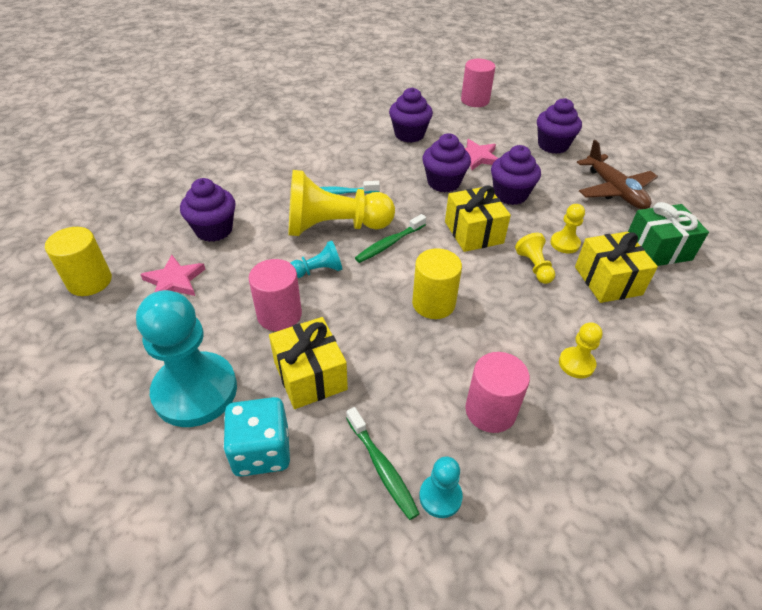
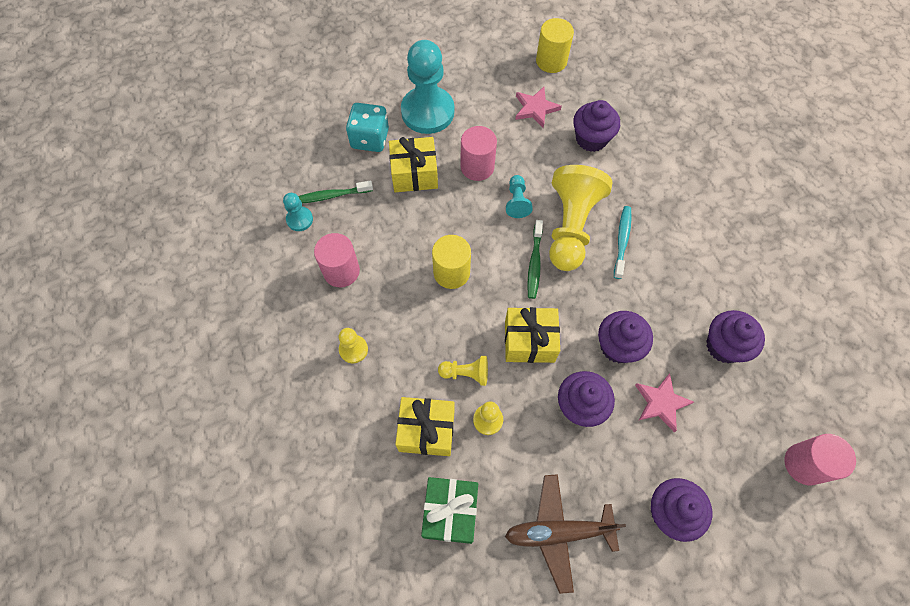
camera: 110 degrees right, 20 degrees up
(389, 244) = (534, 263): green toothbrush -> green toothbrush turned 150 degrees counterclockwise

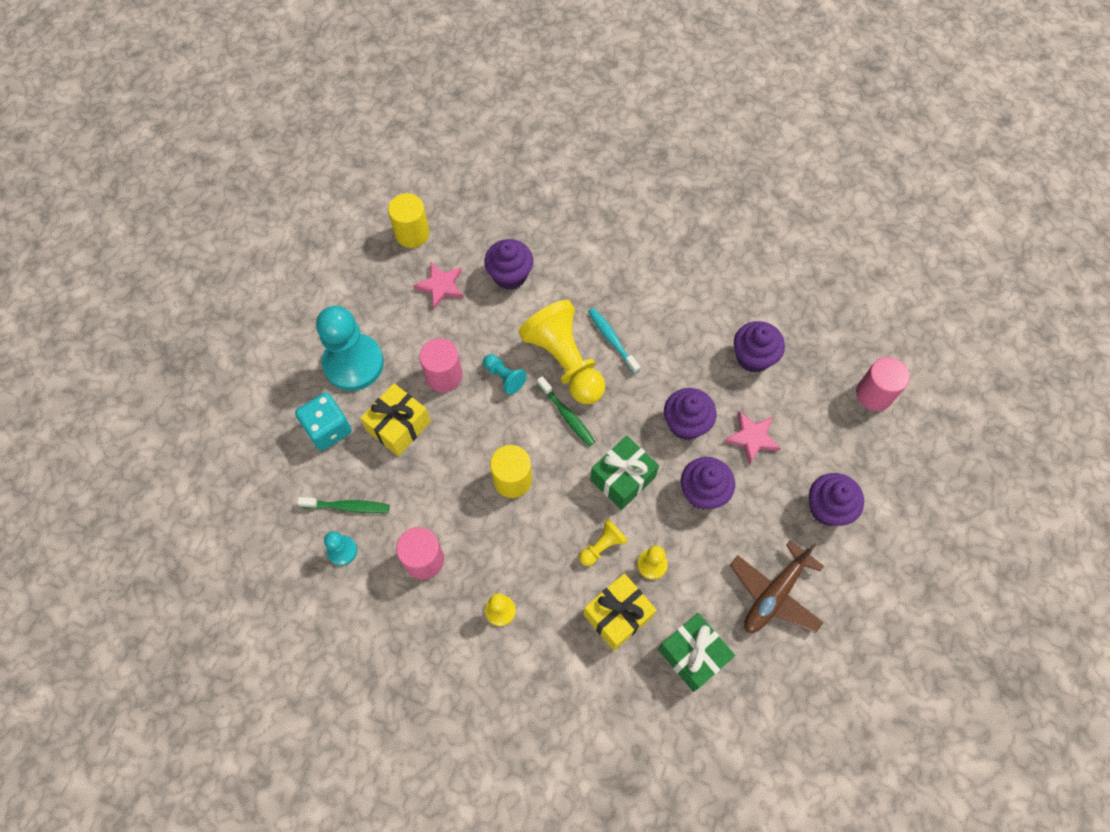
camera: 45 degrees left, 0 degrees up
(331, 196) = (347, 507): green toothbrush -> green toothbrush turned 120 degrees counterclockwise
(529, 341) = (622, 478): yellow gift -> green gift

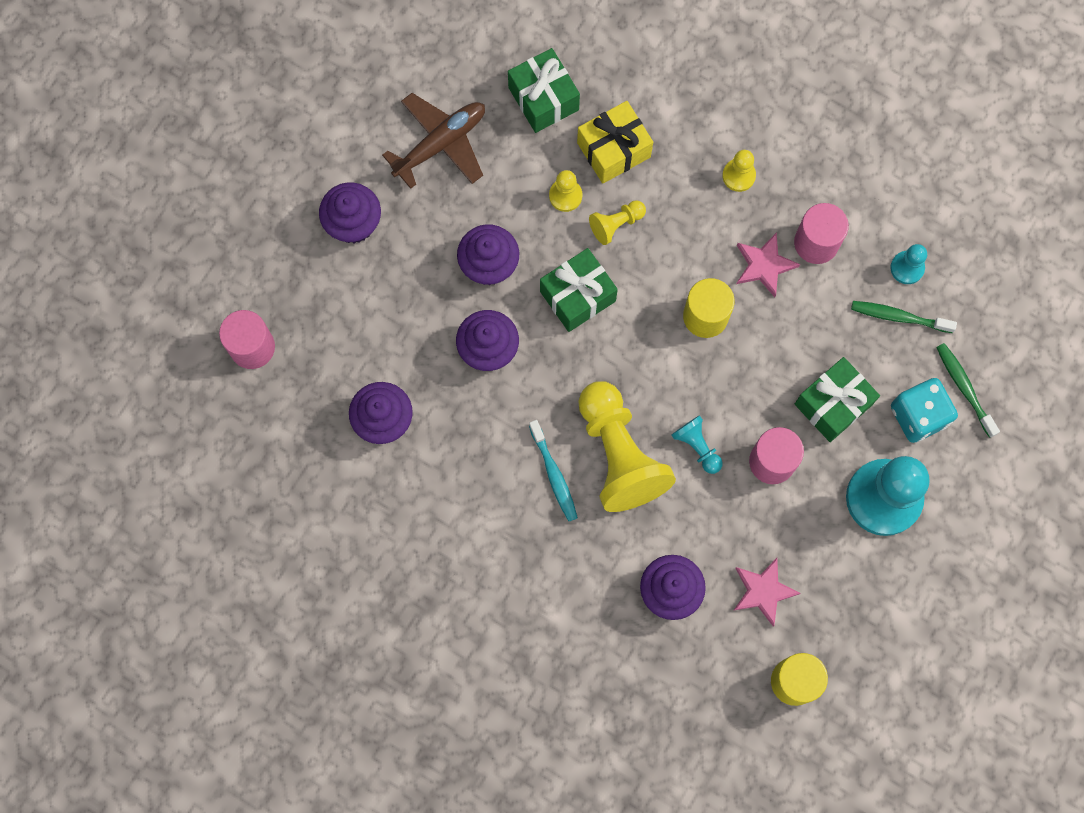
camera: 170 degrees left, 10 degrees up
(399, 426) = (833, 404): yellow gift -> green gift
(567, 415) = (628, 384): green toothbrush -> green toothbrush (964, 388)
(752, 437) = (414, 319): pink star -> pink star (764, 265)

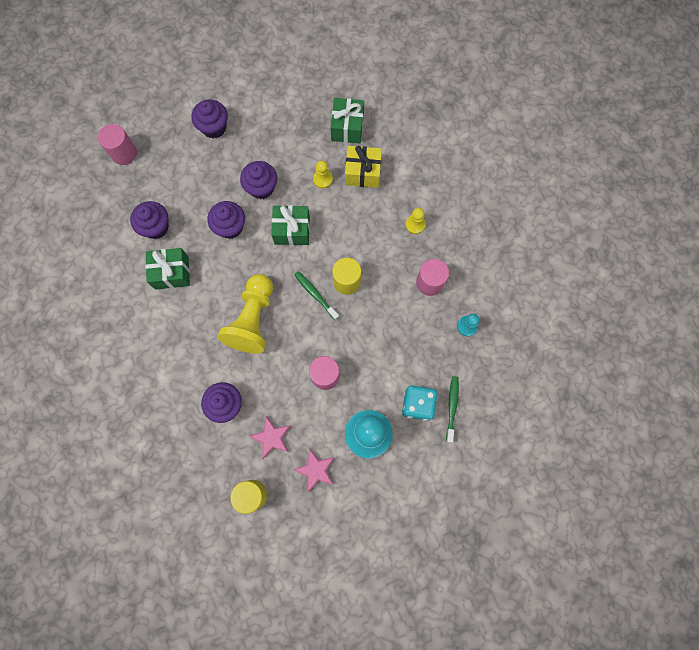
camera: 35 degrees right, 0 degrees up
(440, 143) = (283, 117): brown plane -> none
(554, 474) = (214, 308): turquoise toothbrush -> none
(616, 224) = (337, 208): yellow pawn -> none
(697, 446) = (294, 342): turquoise pawn -> none
(764, 265) = (395, 276): pink star -> pink star (315, 470)
(833, 404) = (377, 368): green gift -> green gift (171, 272)
(899, 317) = (444, 348): green toothbrush -> green toothbrush (315, 294)

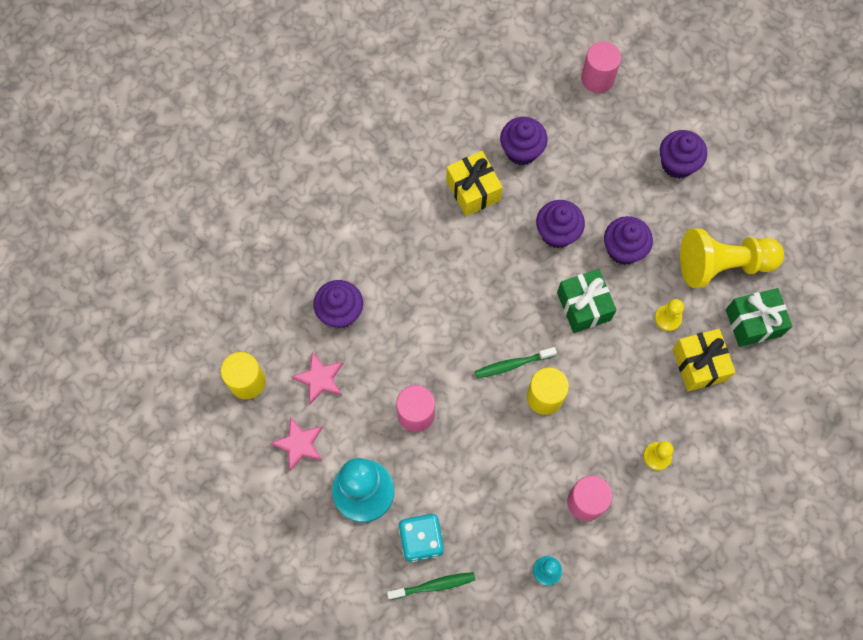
camera: 70 degrees right, 5 degrees down
(171, 272) = (473, 190): green gift -> yellow gift
(253, 319) = (452, 304): yellow pawn -> yellow pawn (722, 265)
(315, 294) = (512, 364): green toothbrush -> green toothbrush turned 135 degrees counterclockwise

